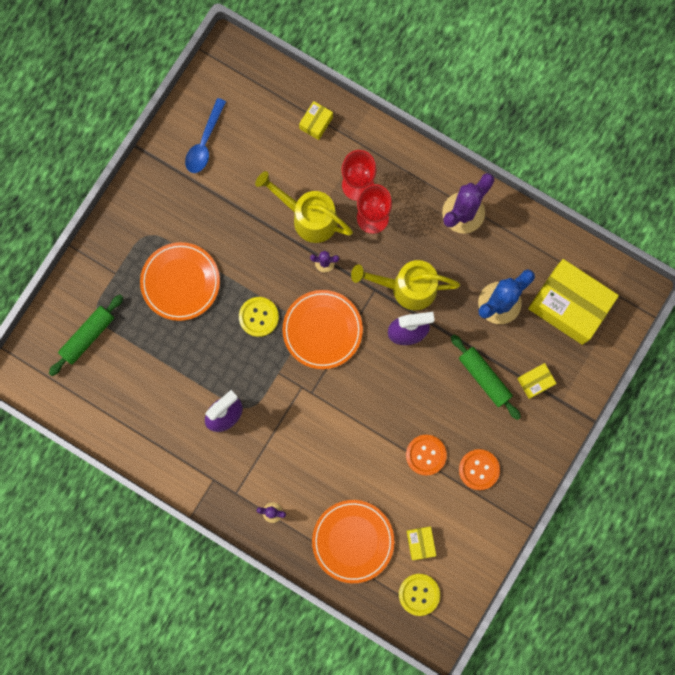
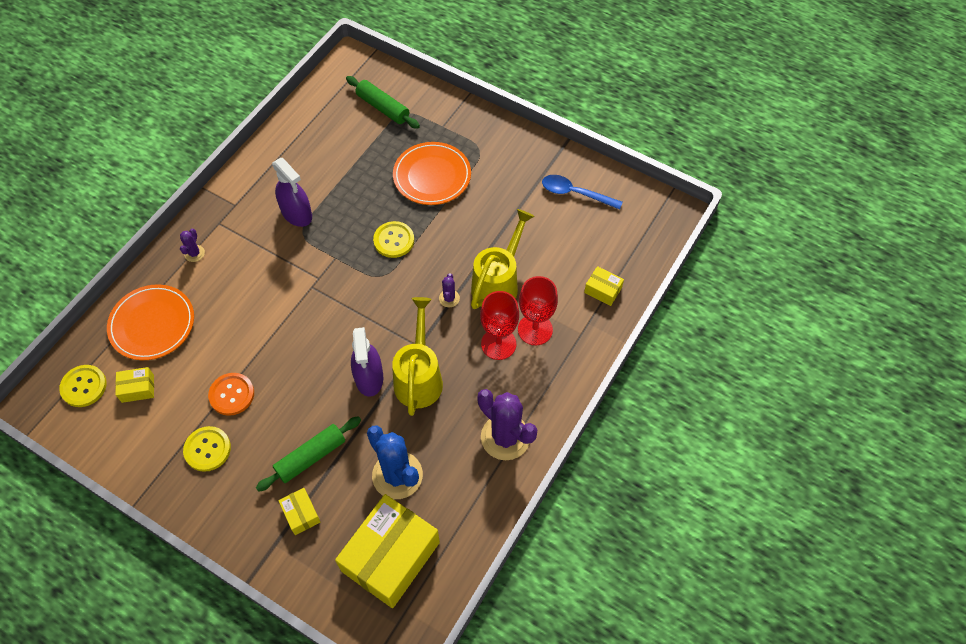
camera: 90 degrees right, 20 degrees down
(322, 330) = (377, 296): orange plate -> none
(479, 469) = (207, 449): orange button -> yellow button

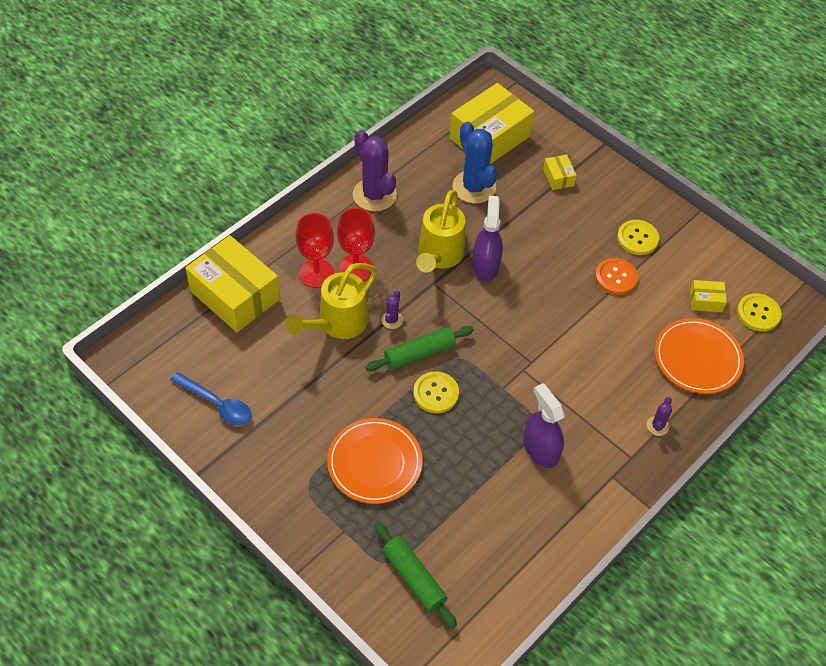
camera: 170 degrees left, 5 degrees down
(311, 457) = (546, 215): green rolling pin -> green rolling pin (419, 354)
(603, 290) = (235, 295): yellow box -> yellow box, size x2.28

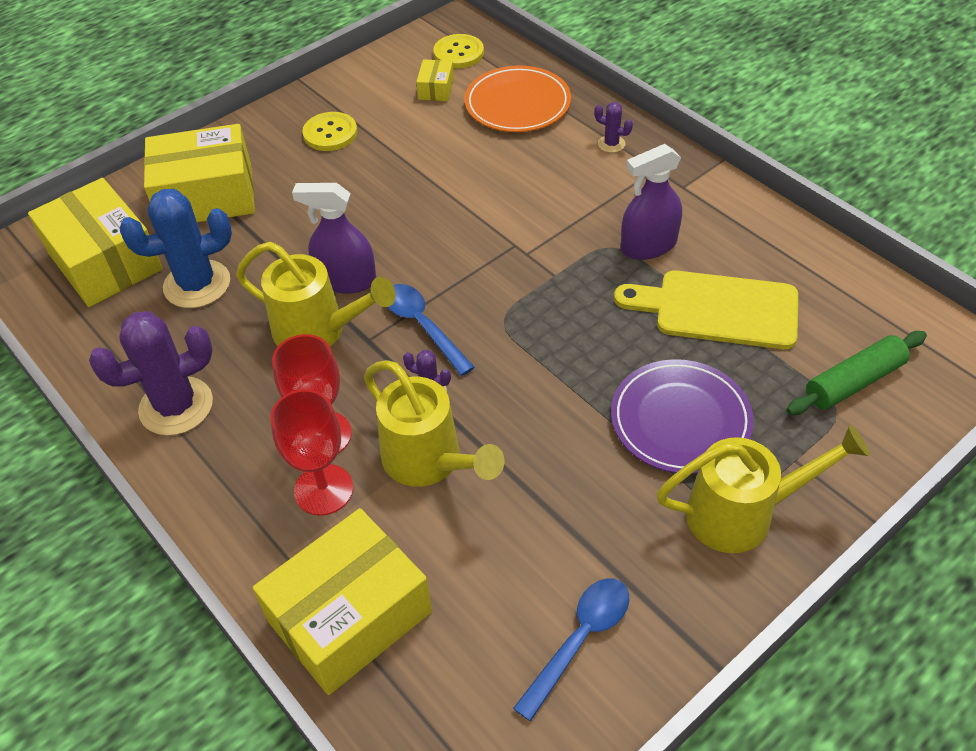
camera: 80 degrees left, 5 degrees down
(301, 495) = (743, 513): none -> yellow watering can
(374, 463) = (680, 420): orange plate -> purple plate
(419, 354) = (494, 361): green rolling pin -> none
(436, 393) = (562, 346): yellow button -> none
(448, 312) = (422, 325): none -> blue spoon
(478, 493) = (717, 309): none -> yellow cutting board
(558, 177) = (206, 196): yellow box -> yellow box, size x2.28
(616, 277) = (389, 157): orange button -> none

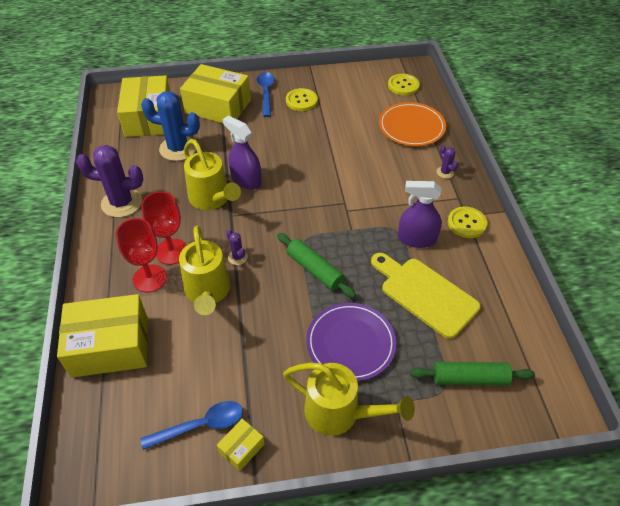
camera: 30 degrees right, 0 degrees up
(422, 325) = (262, 222): blue spoon -> blue spoon (266, 93)
(436, 89) = (374, 100): yellow box -> yellow box (241, 448)
(552, 352) = (314, 270): none -> green rolling pin
(692, 196) = (466, 223): none -> yellow button

